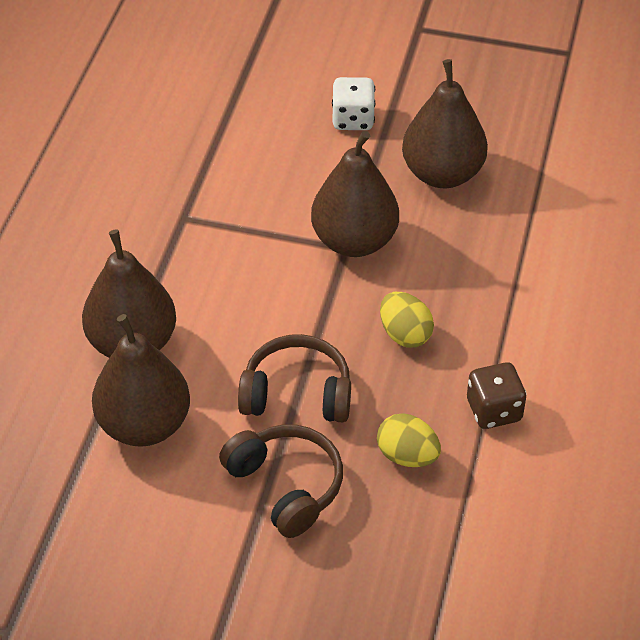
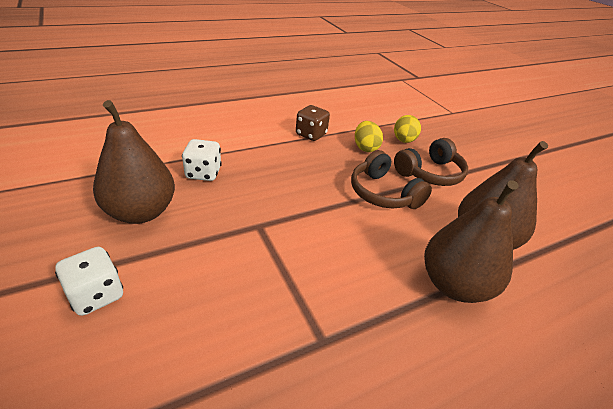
camera: 135 degrees left, 10 degrees down
(286, 486) = (430, 173): brown headphones -> brown headphones turned 135 degrees counterclockwise
(354, 241) = (248, 224): brown pear -> none
(405, 334) = (299, 174): yellow egg -> yellow egg (403, 141)
(478, 246) = (203, 173): none -> white dice

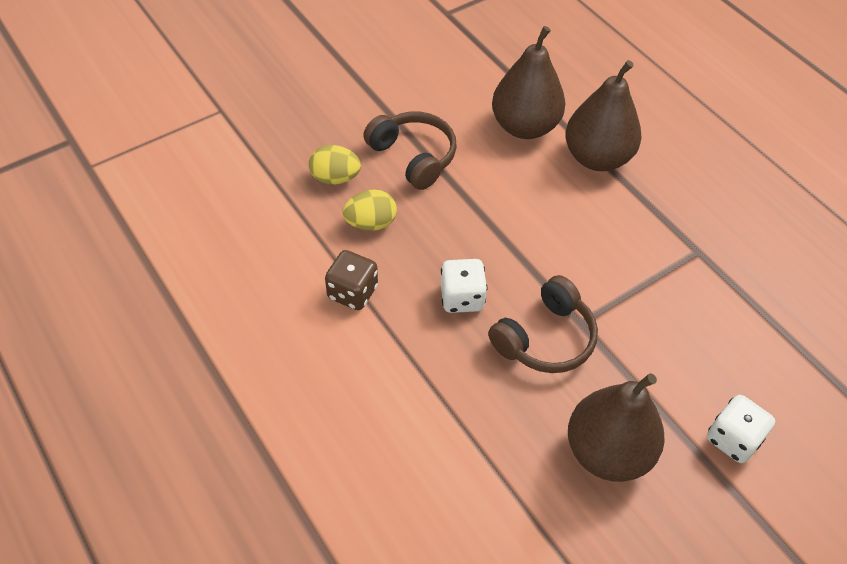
camera: 95 degrees left, 15 degrees up
(203, 173) = (503, 408): white dice -> white dice (462, 298)
(383, 193) = (475, 205): brown headphones -> brown headphones (545, 338)

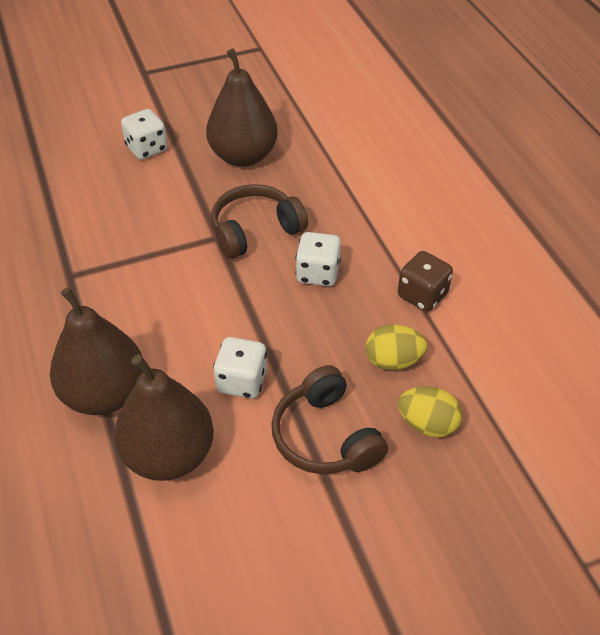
camera: 165 degrees left, 5 degrees down
(493, 185) = (242, 381): none -> white dice

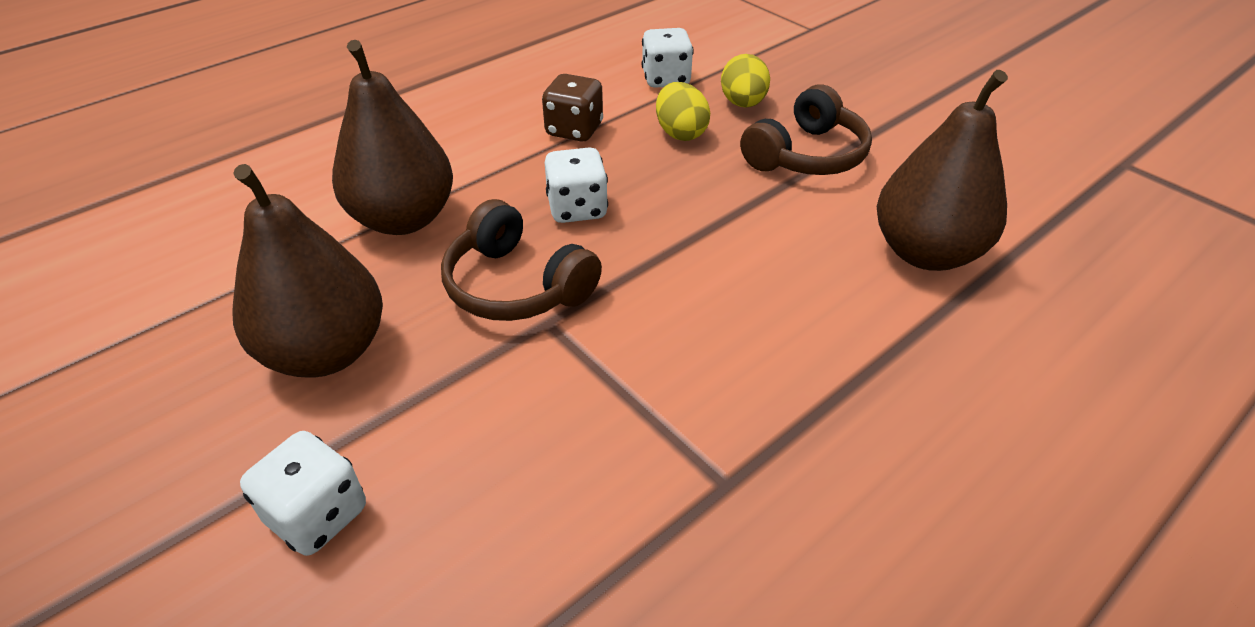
camera: 110 degrees left, 5 degrees down
(105, 394) = (901, 339): brown pear -> brown pear (403, 219)
(242, 381) = (786, 226): white dice -> white dice (666, 79)

